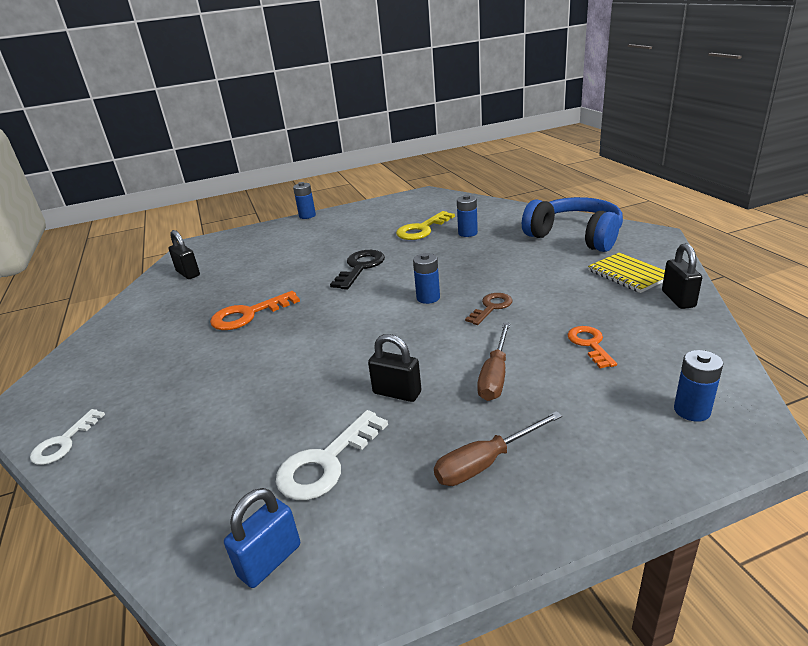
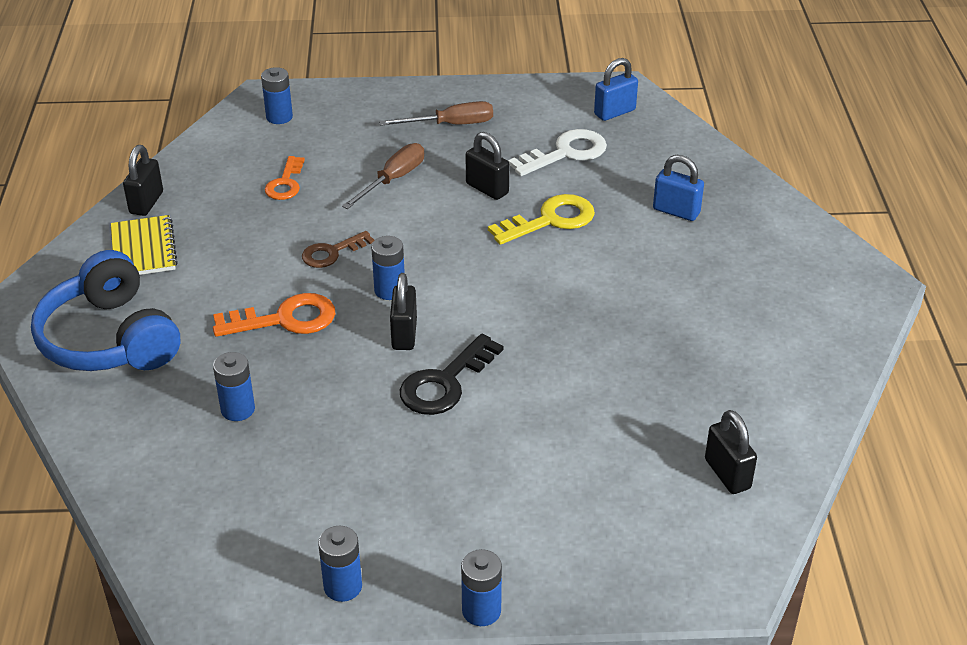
camera: 165 degrees left, 10 degrees up
(64, 442) = (800, 226): white key -> none
(195, 423) = (676, 211): none -> blue padlock
(248, 315) = (623, 337): orange key -> orange key (285, 319)
(369, 208) = (343, 586): none -> blue battery
(400, 280) = (404, 334): none -> black padlock
(422, 229) = (297, 451): yellow key -> yellow key (550, 220)

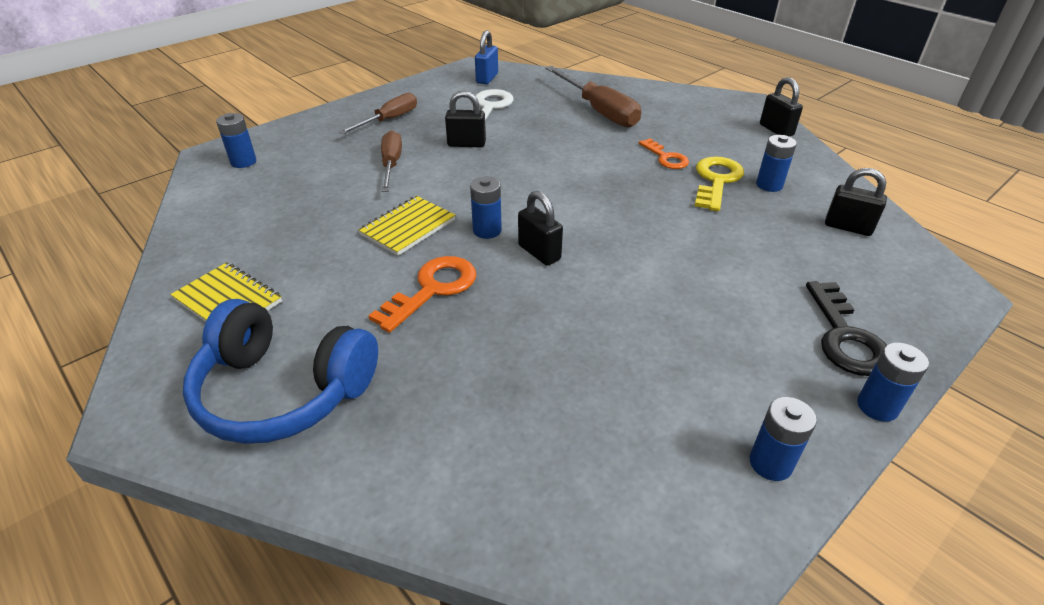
camera: 40 degrees left, 0 degrees up
(146, 203) = (187, 265): black padlock -> black padlock (776, 130)
(238, 409) = (486, 378): blue battery -> blue battery (769, 185)
(285, 183) = (306, 200): orange key -> orange key (666, 158)
(332, 253) = (408, 227): brown key -> yellow notebook
(445, 383) = (613, 268): black key -> black key (845, 337)
(550, 220) = (533, 144): yellow key -> yellow key (716, 180)
(676, 211) = (598, 111): blue padlock -> brown screwdriver

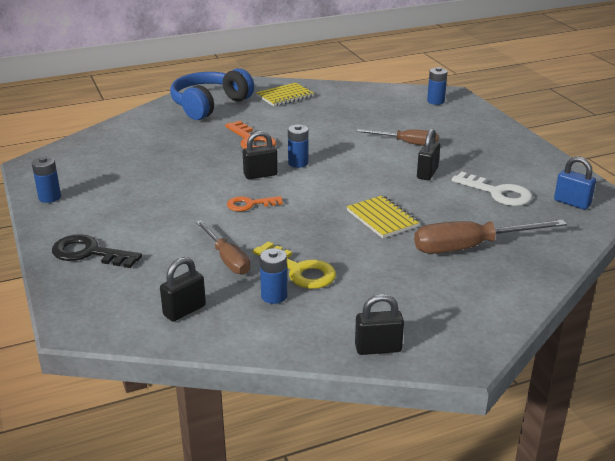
camera: 110 degrees right, 10 degrees down
(389, 120) = (485, 149): brown screwdriver -> brown screwdriver (227, 259)
(408, 227) = (320, 141): yellow notebook -> yellow notebook (382, 218)
(666, 158) = (355, 257): orange key -> orange key (250, 204)
(877, 406) = (39, 240): blue battery -> none

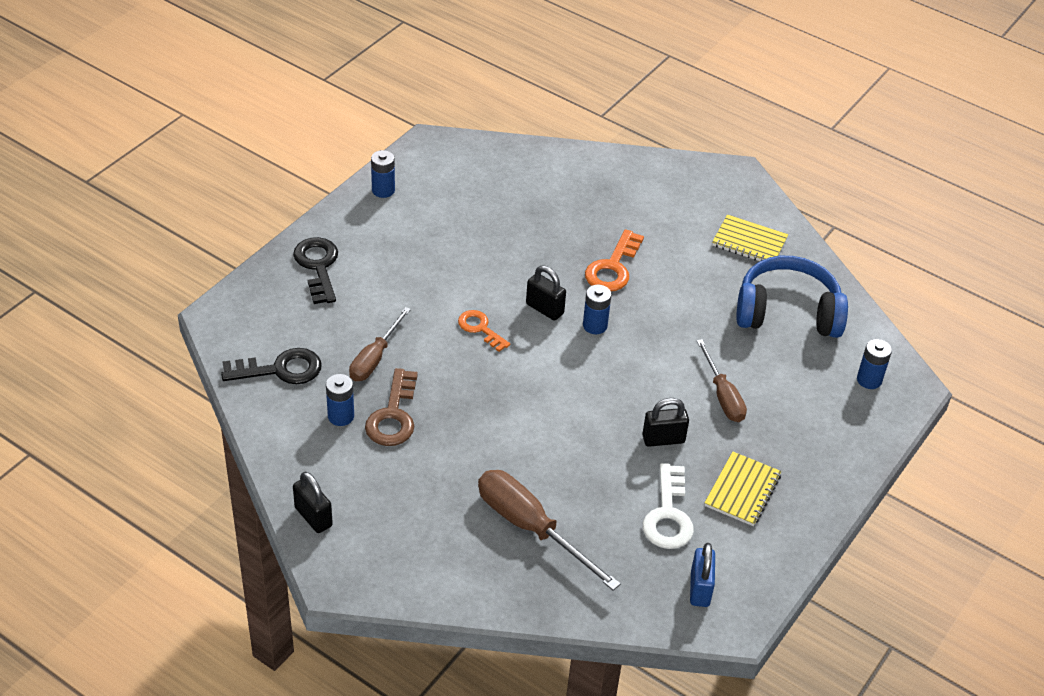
camera: 55 degrees right, 15 degrees up
(184, 310) = (280, 369): black padlock -> black key
(209, 105) = (666, 194): blue headphones -> blue headphones (787, 312)
(300, 270) = (393, 416): yellow key -> brown key
(382, 218) = (533, 438): yellow notebook -> yellow notebook (742, 490)

